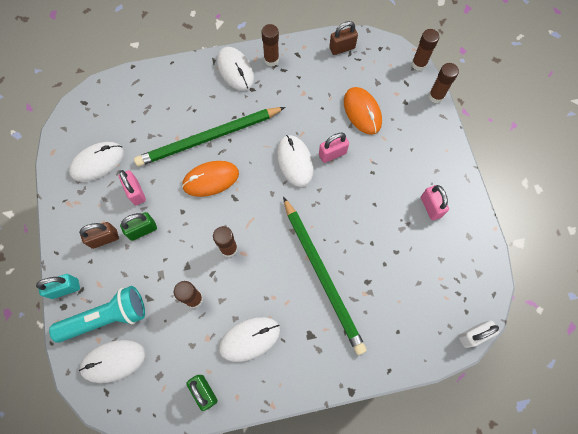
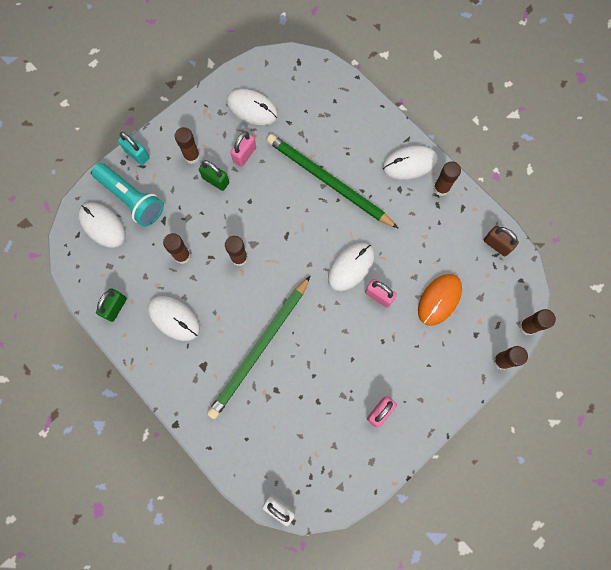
camera: 60 degrees right, 5 degrees up
(104, 238) = (192, 156): brown padlock -> brown glue stick
(211, 179) = (291, 206): orange mouse -> none
(235, 70) = (409, 164): white mouse -> white mouse turned 45 degrees clockwise

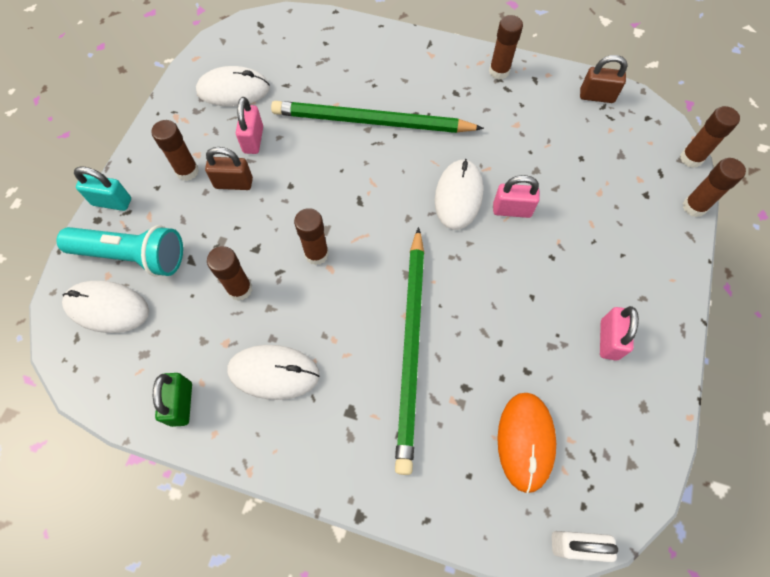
camera: 30 degrees left, 10 degrees down
(216, 180) = (233, 183): green padlock -> brown padlock
(409, 164) = (449, 64): white mouse -> none
(439, 300) = (580, 179): orange mouse -> orange mouse (525, 441)

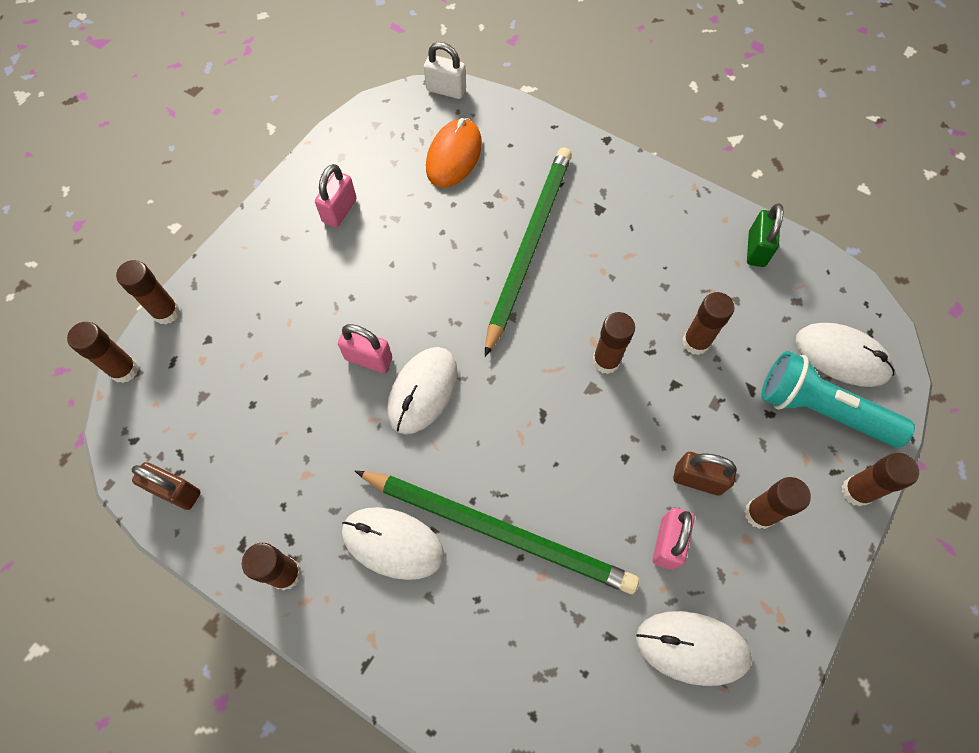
camera: 165 degrees left, 0 degrees up
(112, 202) = (856, 491): turquoise padlock -> brown glue stick
(274, 372) = (666, 255): white mouse -> white mouse (393, 543)

